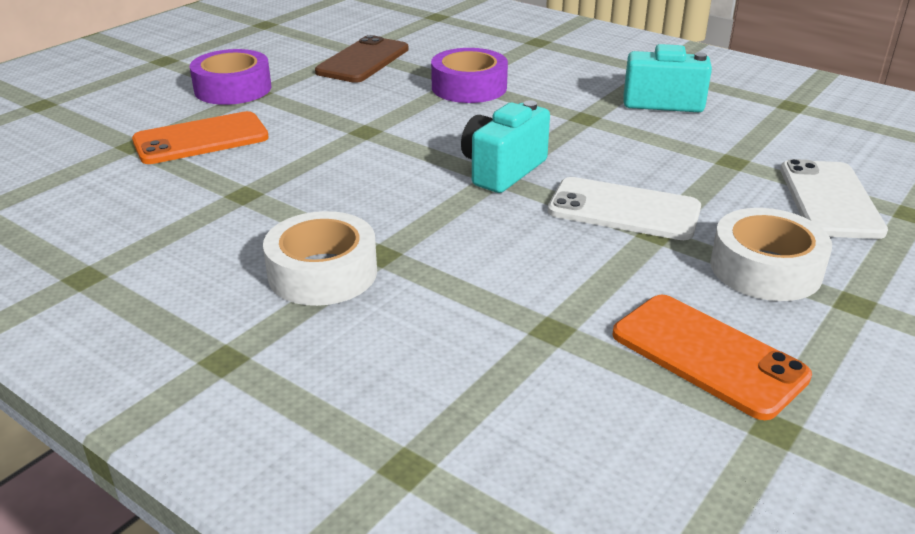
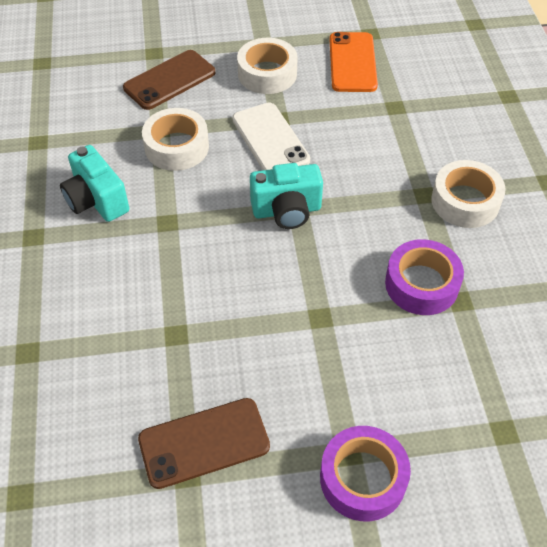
camera: 135 degrees left, 20 degrees up
(201, 139) = (446, 399): orange phone -> none
(469, 87) = (182, 320): purple tape -> purple tape (421, 284)
(689, 158) = (177, 147): none -> white tape
(830, 200) = (169, 80): white phone -> brown phone

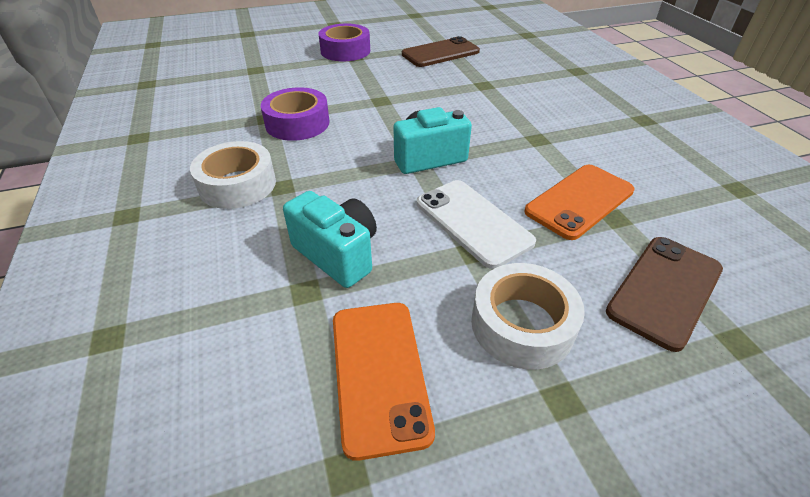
camera: 170 degrees right, 10 degrees down
(96, 200) = (617, 147): turquoise camera -> turquoise camera (337, 254)
(177, 147) = (579, 201): white tape -> orange phone

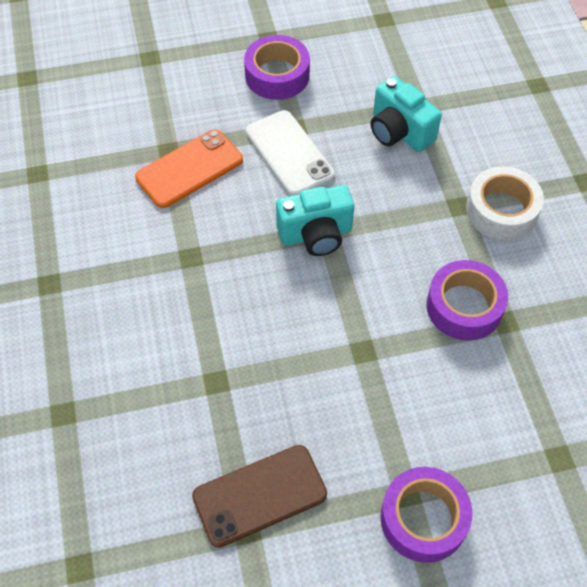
camera: 175 degrees left, 15 degrees up
(379, 373) = (368, 56): orange phone -> none
(522, 325) = (277, 75): white tape -> purple tape
(665, 290) = (171, 90): brown phone -> none

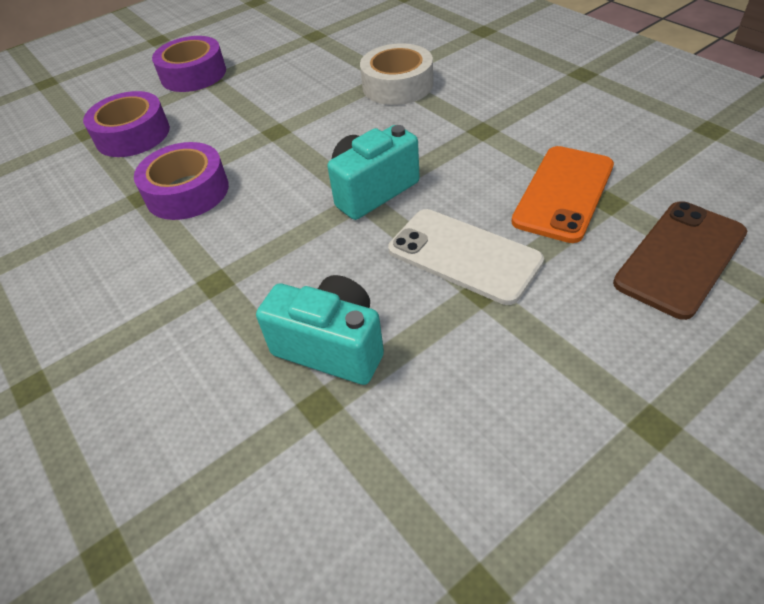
camera: 160 degrees right, 10 degrees down
(259, 495) = (315, 47): brown phone -> brown phone (680, 258)
(277, 75) = (575, 358): purple tape -> purple tape (133, 135)
(501, 210) = (156, 298): white tape -> white tape (397, 85)

